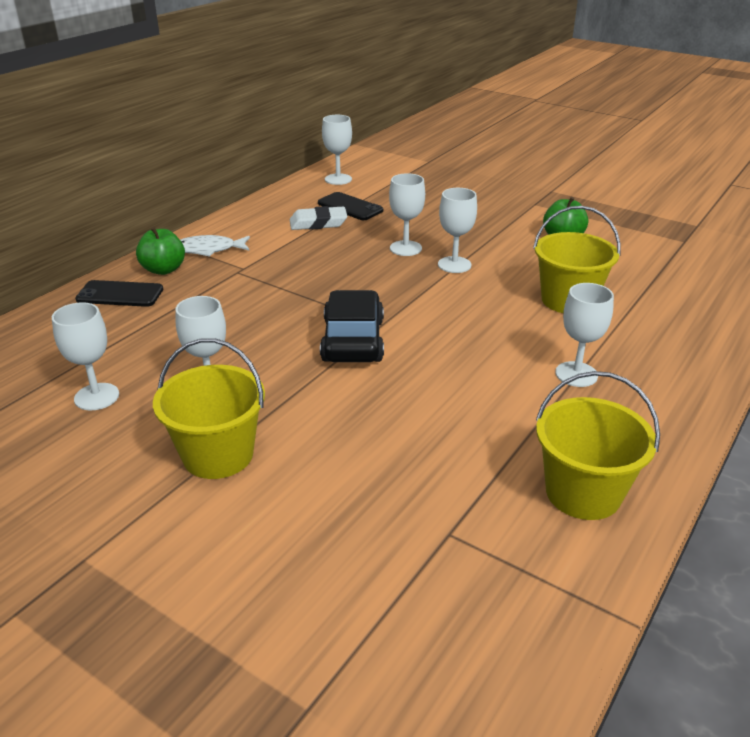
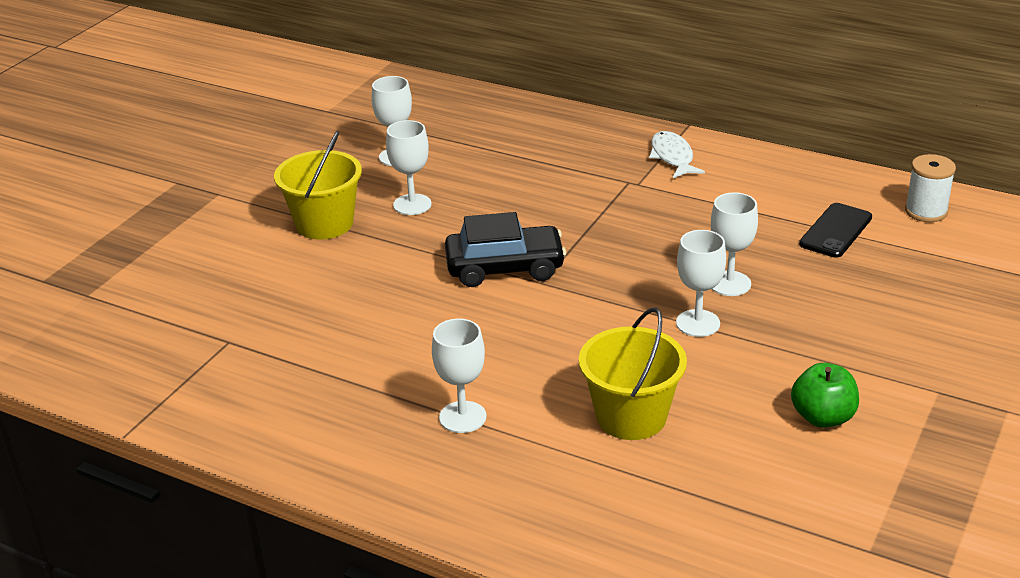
camera: 85 degrees right, 0 degrees up
(120, 294) = (562, 130): black phone -> none
(163, 270) = (618, 141): green apple -> none
(318, 223) = (774, 214): white eraser -> none
(338, 179) = (926, 211): white goblet -> white spool
(583, 492) = (272, 414): yellow bucket -> none

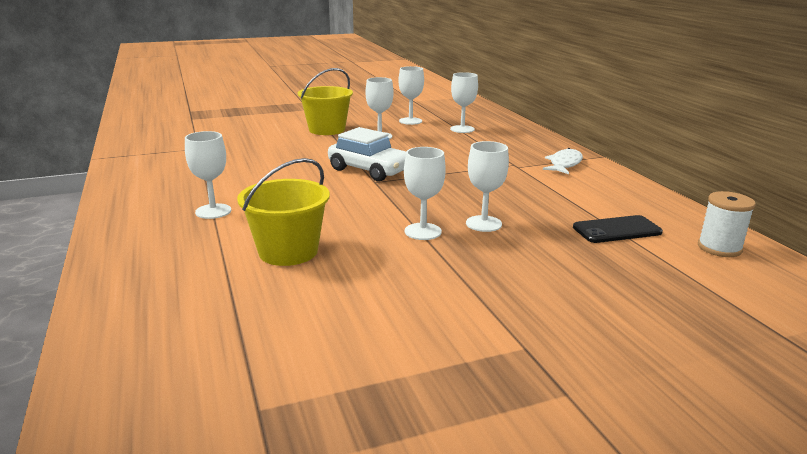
camera: 40 degrees right, 10 degrees down
(482, 144) = (462, 129): none -> white goblet
(505, 267) = (370, 170): black car -> white car
(823, 417) = (401, 313): green apple -> none

